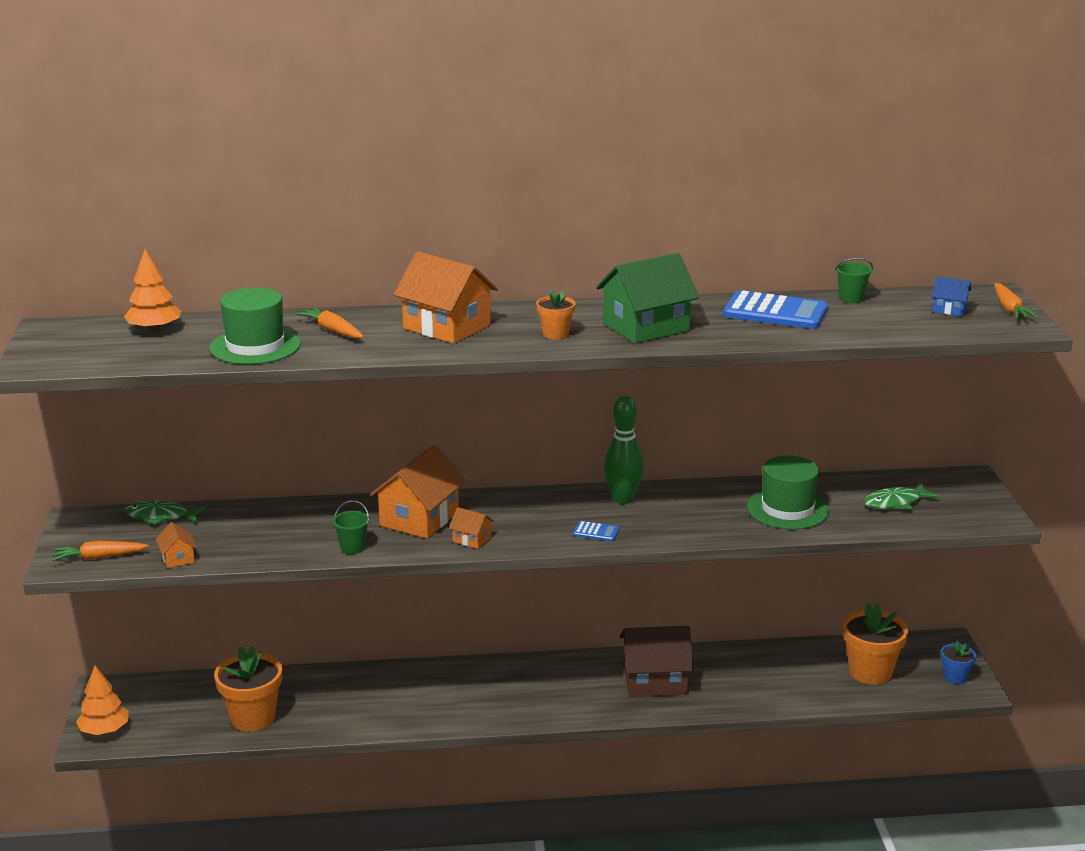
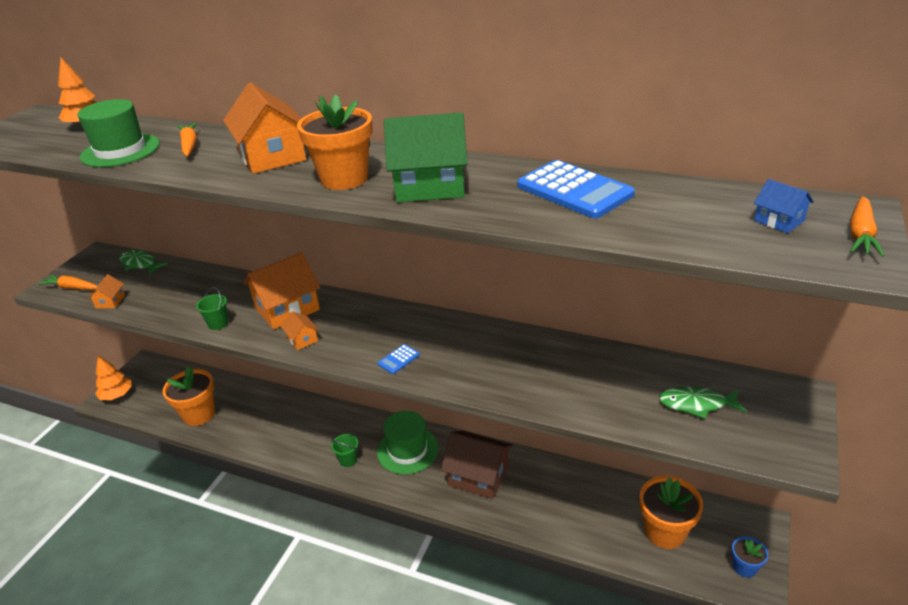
camera: 30 degrees right, 10 degrees up
(555, 334) = (344, 179): orange flower pot -> orange flower pot, size x1.87
(596, 532) = (398, 359): blue calculator -> blue calculator turned 90 degrees clockwise
(622, 499) = (450, 331): green bowling pin -> none
(787, 509) = (583, 381): green hat -> green hat (407, 450)
(851, 298) = (674, 187): green bucket -> green bucket (348, 460)

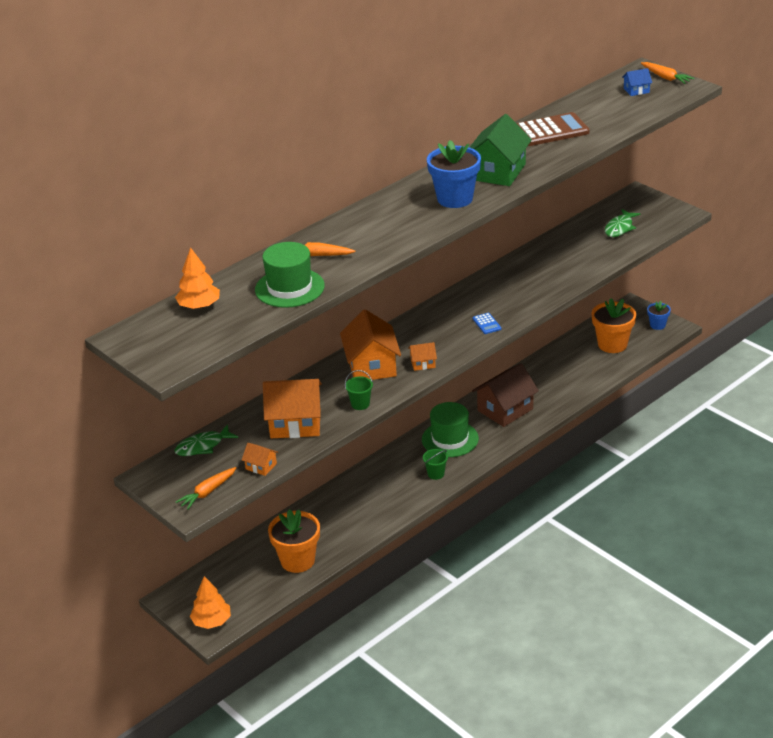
camera: 65 degrees left, 0 degrees up
(272, 156) = (383, 221): orange house -> orange house (295, 423)
(344, 179) = (455, 199): orange flower pot -> blue flower pot
(574, 190) = (551, 131): blue calculator -> brown calculator

